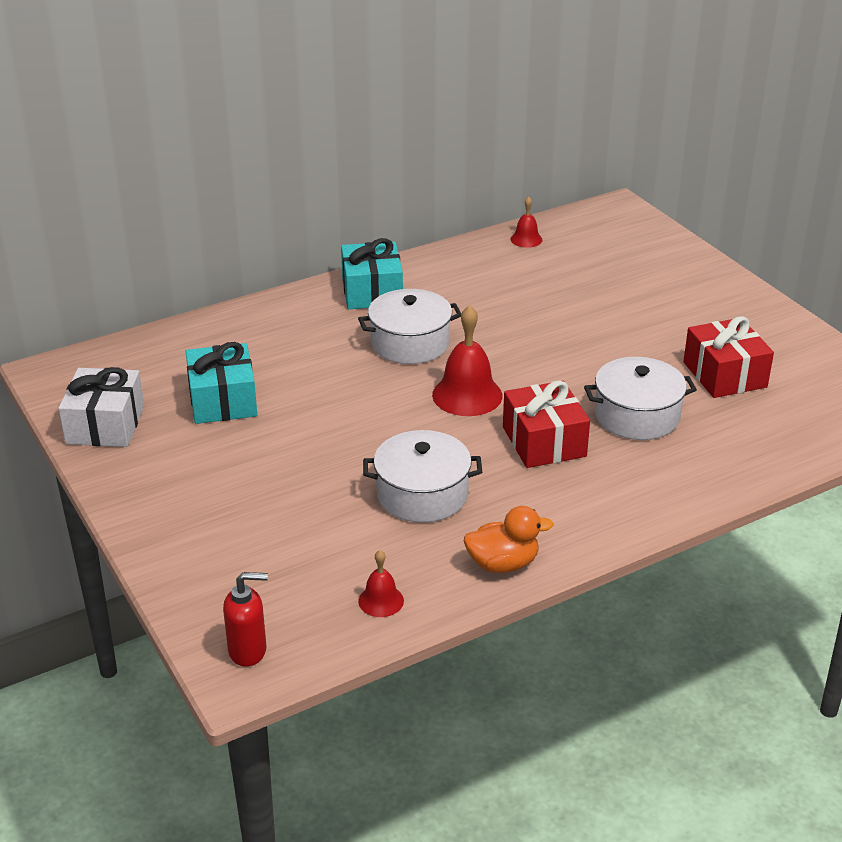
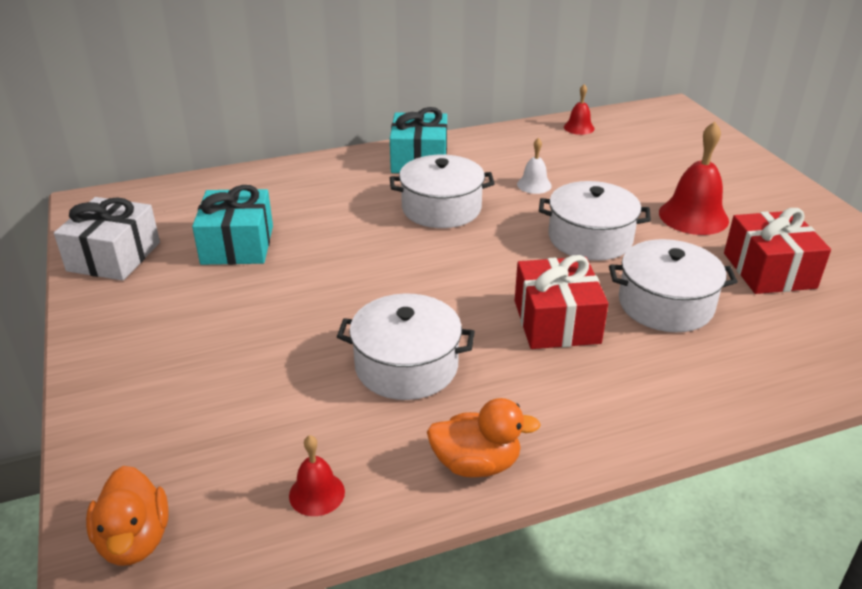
camera: 10 degrees right, 0 degrees up
(248, 651) = (135, 540): red soap dispenser -> orange duck
(467, 395) = (485, 264): red bell -> red bell (693, 216)
(494, 309) = (534, 185): none -> white bell
(559, 360) = (590, 238): none -> white pot

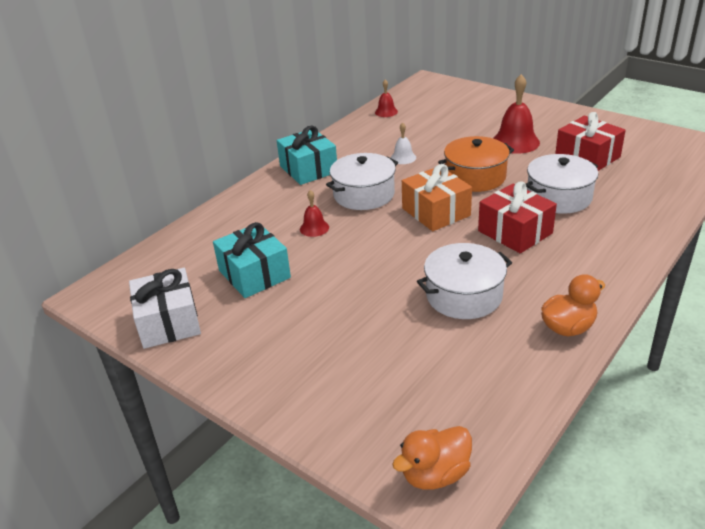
camera: 30 degrees left, 0 degrees up
(135, 540) = (435, 474): orange duck -> orange duck turned 105 degrees clockwise
(317, 493) = (505, 389): red bell -> red bell (314, 228)
(494, 259) = (436, 212): none -> orange gift
(590, 238) = (475, 177): white pot -> orange pot

